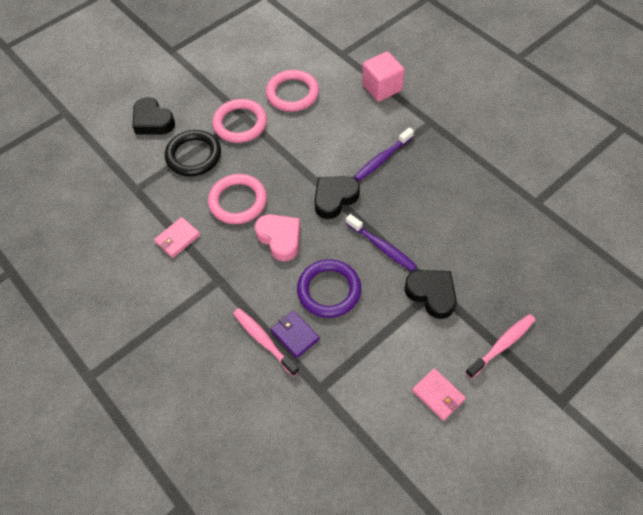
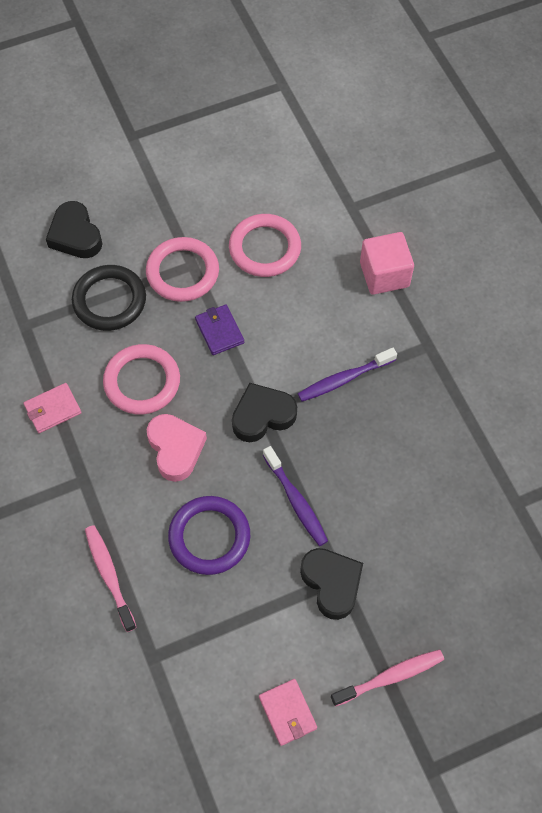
camera: 15 degrees right, 5 degrees up
(295, 335) = (148, 581): purple wallet -> purple wallet (219, 331)

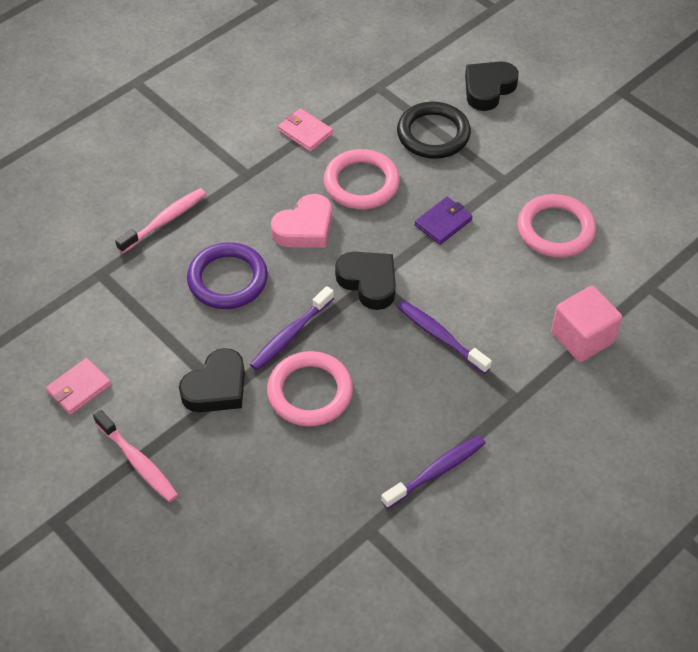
camera: 70 degrees right, 10 degrees down
(182, 272) = (492, 176): pink ring -> pink ring (310, 392)
(477, 431) = (436, 471): none -> purple toothbrush

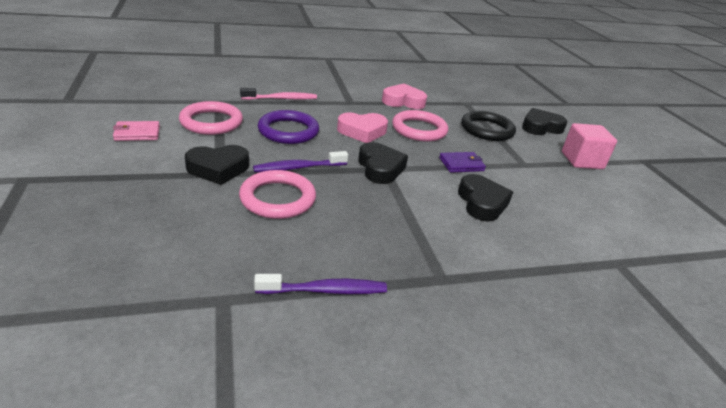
camera: 25 degrees right, 20 degrees down
(138, 462) = (117, 178): pink toothbrush -> none
(305, 132) = (403, 101): pink wallet -> pink heart
(440, 336) = (408, 214): purple toothbrush -> none
(496, 275) = (482, 203): none -> black heart
(555, 229) = (549, 200): pink ring -> pink ring (211, 122)
(582, 337) = (533, 267): pink cube -> pink cube (582, 160)

